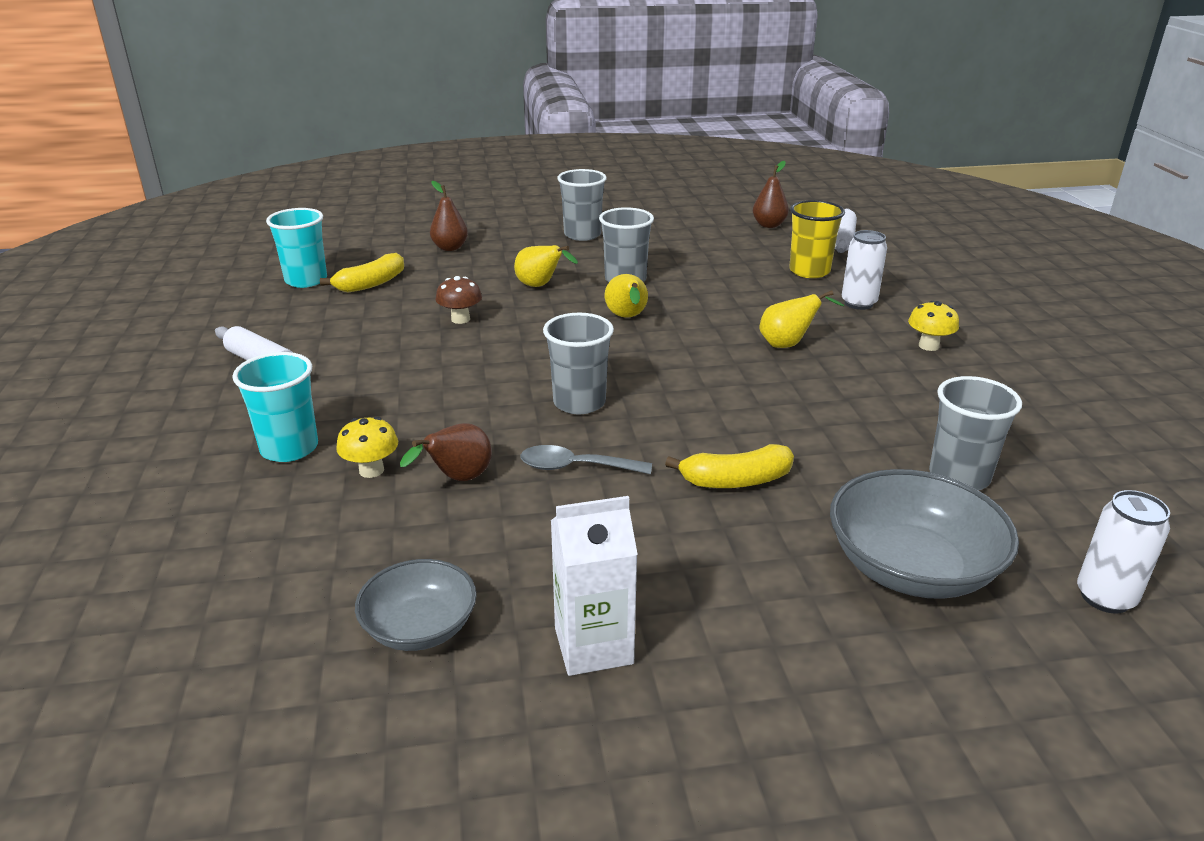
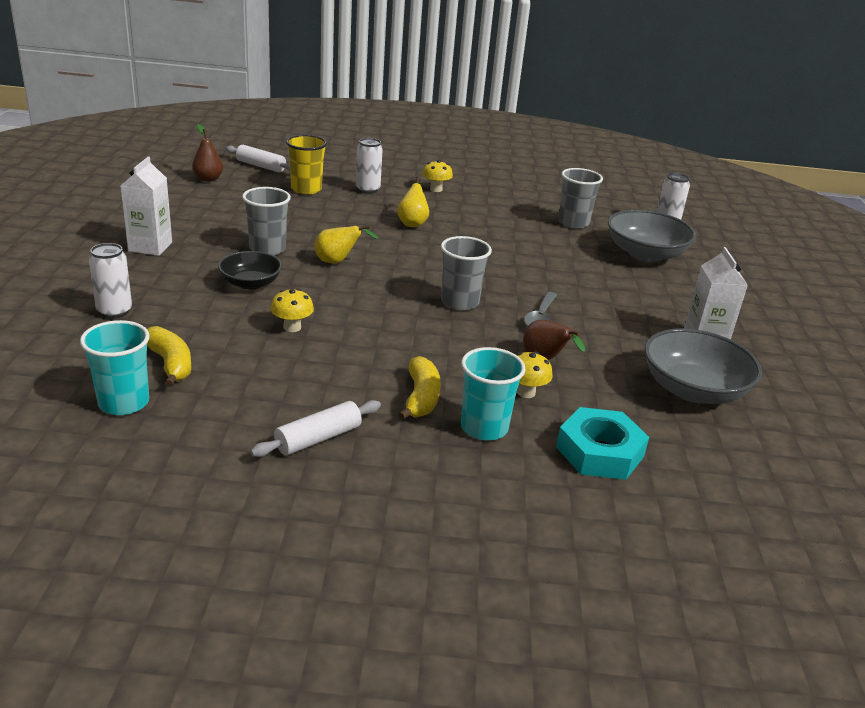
camera: 80 degrees left, 0 degrees up
(244, 536) = (599, 452): none -> turquoise nut
(420, 627) = (693, 390): grey bowl -> grey bowl, size x1.61
(450, 248) = (114, 311): brown pear -> white can
(460, 319) = (292, 327): brown mushroom -> yellow mushroom
(540, 286) = (250, 283): yellow pear -> black bowl
(582, 235) = (150, 247): grey cup -> white carton
(735, 480) = (565, 275): yellow banana -> yellow banana (421, 398)

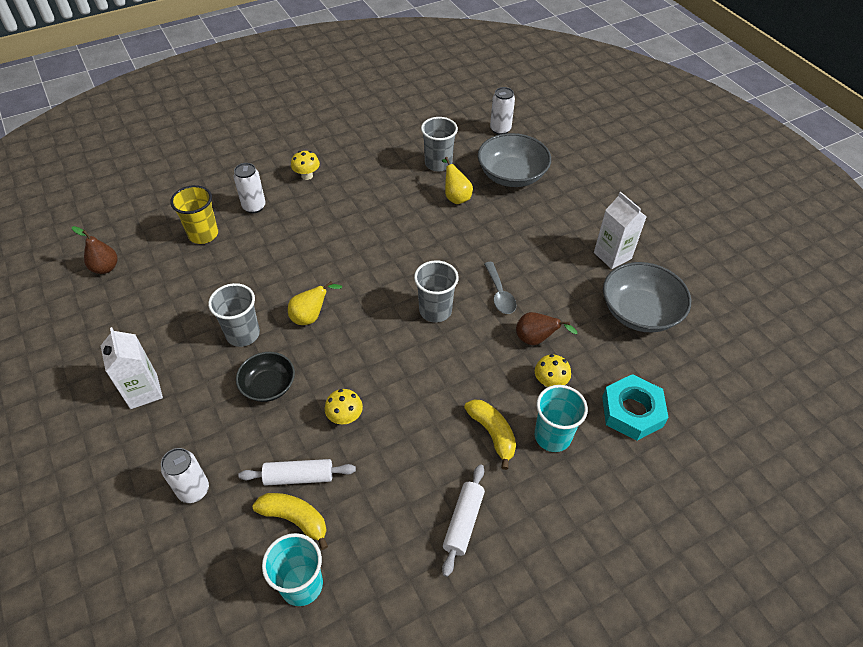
camera: 30 degrees left, 20 degrees up
(261, 166) = (135, 223): white rolling pin -> white rolling pin (299, 476)
(412, 223) = (325, 232): yellow pear -> yellow pear (456, 197)

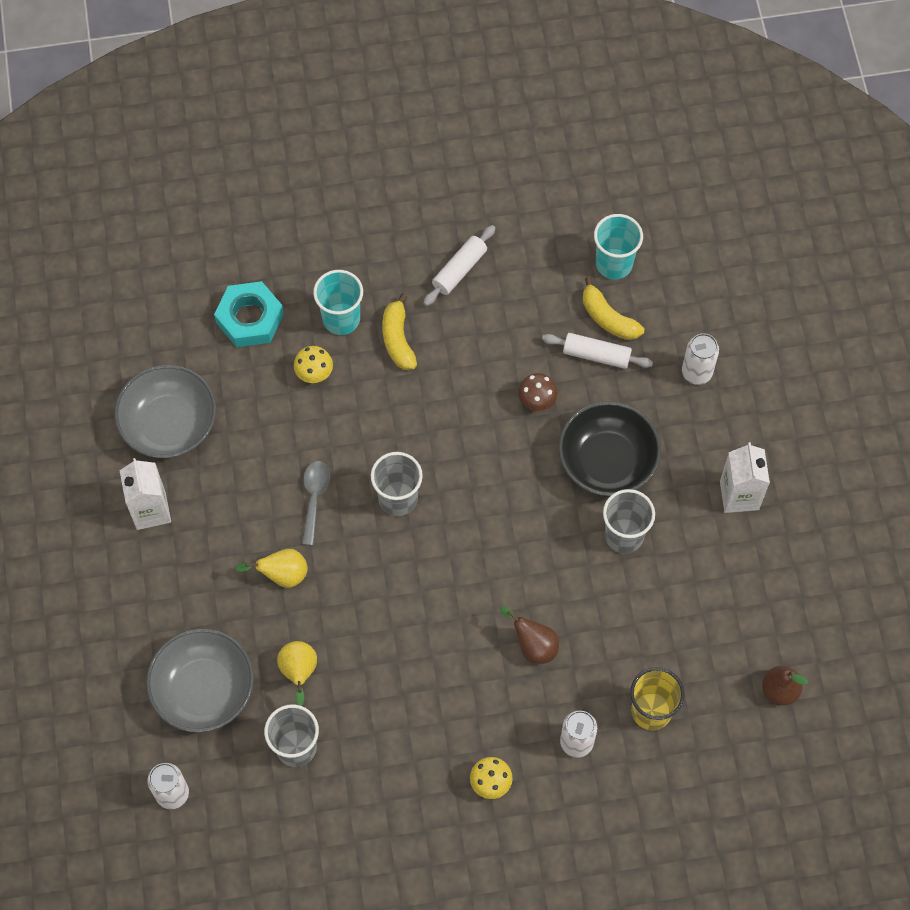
camera: 160 degrees left, 15 degrees up
(268, 386) = (607, 461): black bowl -> black bowl, size x1.61
(311, 317) = (542, 535): yellow pear -> yellow pear (282, 575)
(345, 417) = (537, 401): yellow mushroom -> brown mushroom
(536, 339) = (303, 426): brown pear -> brown pear (533, 645)

